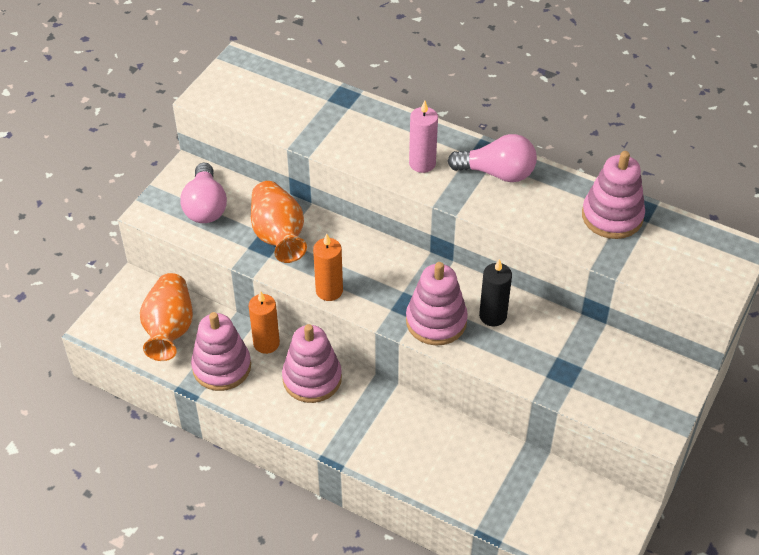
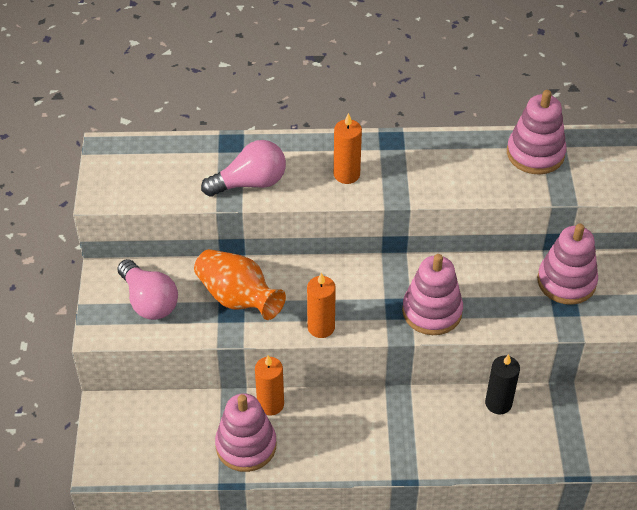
camera: 30 degrees left, 0 degrees up
(169, 329) = (171, 434): orange vase -> none
(312, 379) = (334, 416): pink stacking toy -> pink stacking toy (566, 281)
(422, 163) = (346, 174): pink candle -> orange candle
(493, 316) = (474, 285): black candle -> black candle (498, 403)
(497, 173) = (416, 156): pink light bulb -> pink light bulb (250, 183)

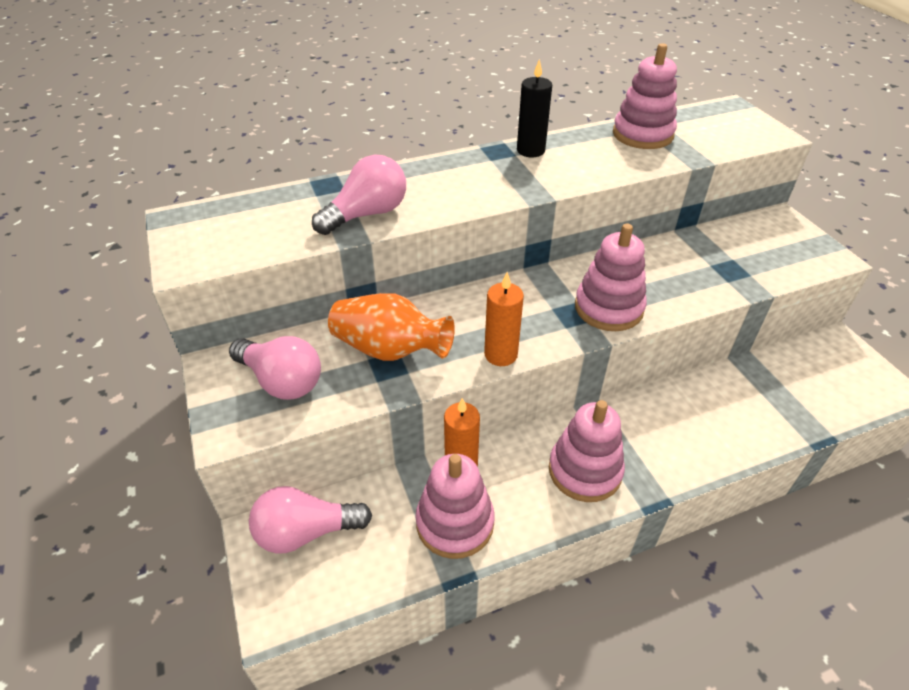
camera: 20 degrees left, 5 degrees down
(138, 418) = (306, 532): none -> pink light bulb
(346, 174) = (470, 186): orange candle -> none
(498, 403) = (696, 391): black candle -> black candle (530, 150)
(566, 281) = (716, 250): pink stacking toy -> pink stacking toy (584, 471)

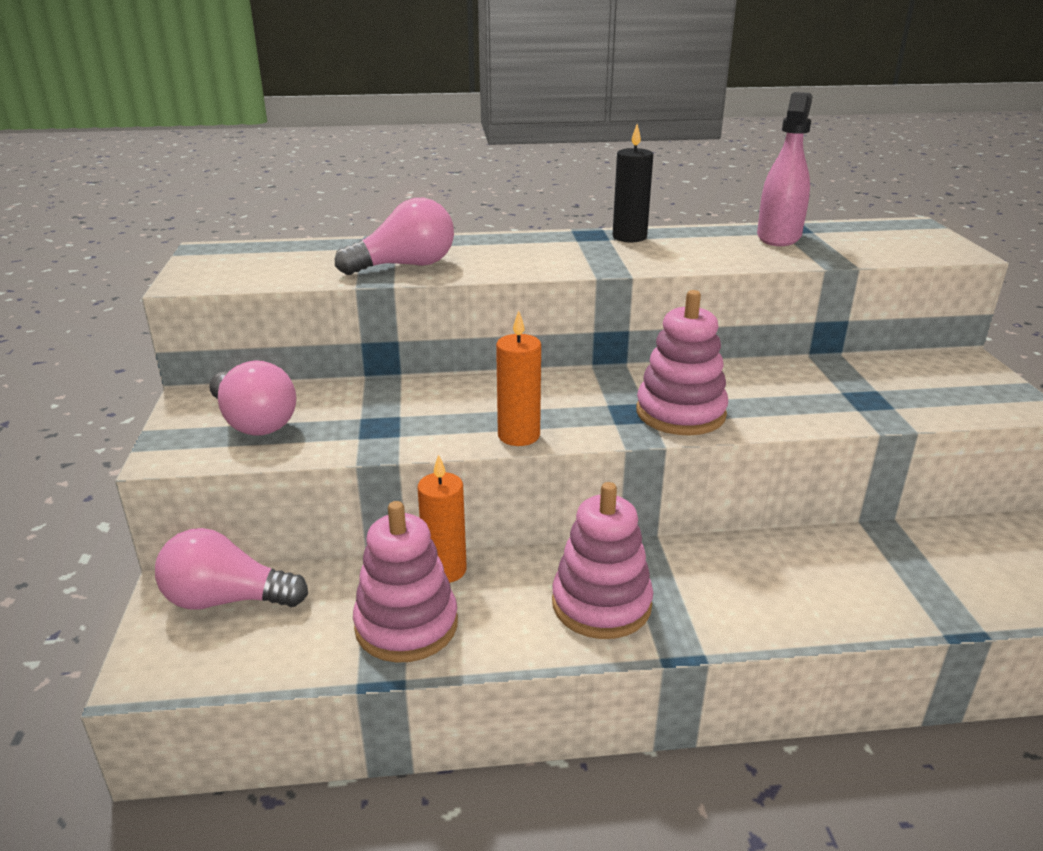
camera: 15 degrees right, 15 degrees down
(390, 350) = (390, 413): orange vase -> none
(642, 134) = (778, 237): pink stacking toy -> pink spray bottle

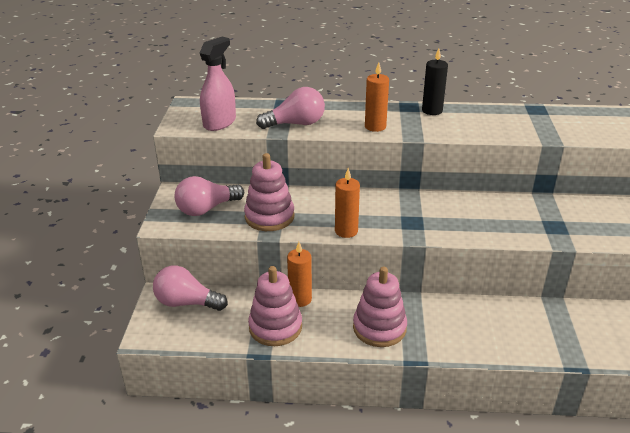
camera: 10 degrees right, 5 degrees up
(254, 422) = (206, 209): pink light bulb -> pink light bulb turned 90 degrees clockwise
(543, 262) = (375, 127): none -> orange candle
(680, 413) = (441, 225): pink stacking toy -> pink stacking toy (269, 217)
(778, 237) = (524, 117): pink spray bottle -> pink spray bottle (220, 122)

